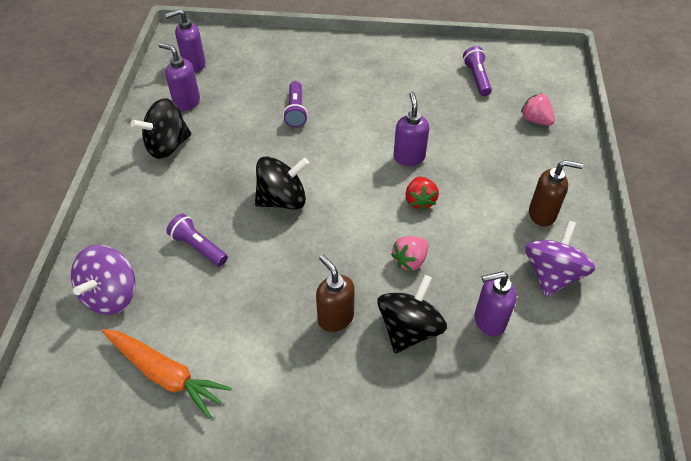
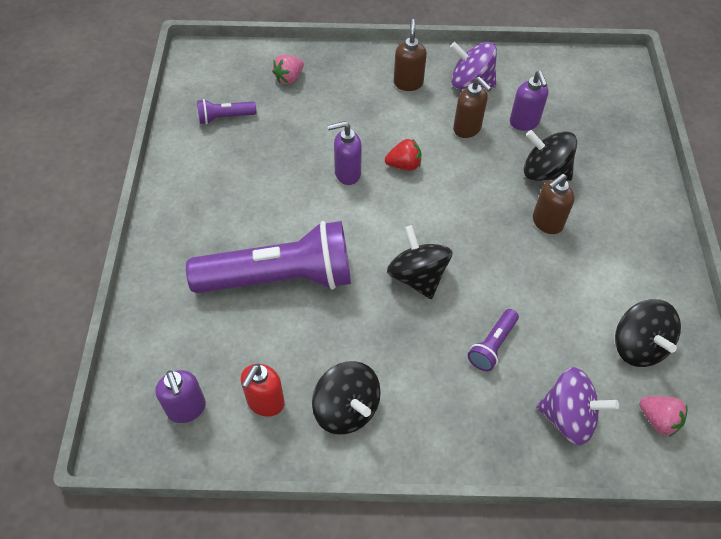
camera: 95 degrees left, 5 degrees up
(166, 374) = (638, 346): orange carrot -> black spinning top
(186, 102) = (265, 402): purple soap dispenser -> red soap dispenser
(296, 111) = (280, 278): purple flashlight -> purple flashlight, size x2.36
(410, 260) = (475, 172): pink strawberry -> pink strawberry (658, 420)
(474, 261) = (467, 129): none -> brown soap dispenser

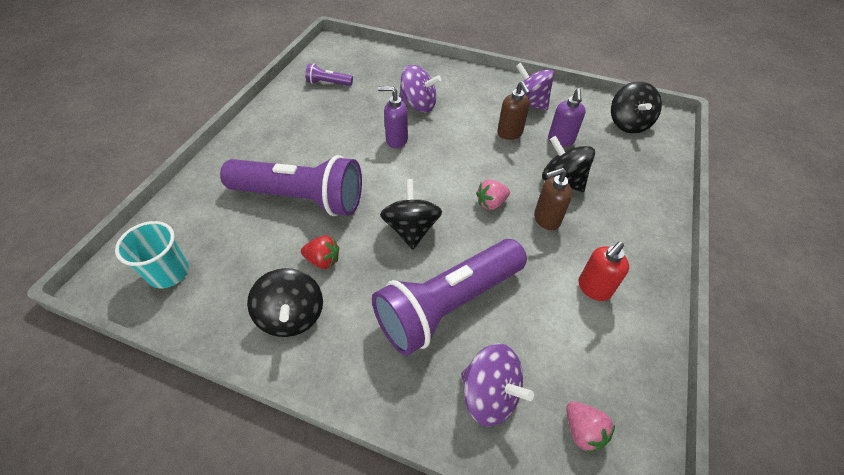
camera: 20 degrees right, 5 degrees down
(187, 409) = (169, 272): purple soap dispenser -> turquoise cup
(265, 402) = (230, 288): red soap dispenser -> red soap dispenser (593, 288)
(289, 78) = (389, 70): pink strawberry -> pink strawberry (491, 203)
(349, 119) = (418, 105): none -> purple spinning top
(404, 165) = (444, 145): red strawberry -> red strawberry (323, 260)
(408, 83) = (478, 92): brown soap dispenser -> none
(492, 345) = (448, 305): purple flashlight -> purple flashlight, size x2.36
(638, 346) = (590, 351): black spinning top -> black spinning top (628, 123)

